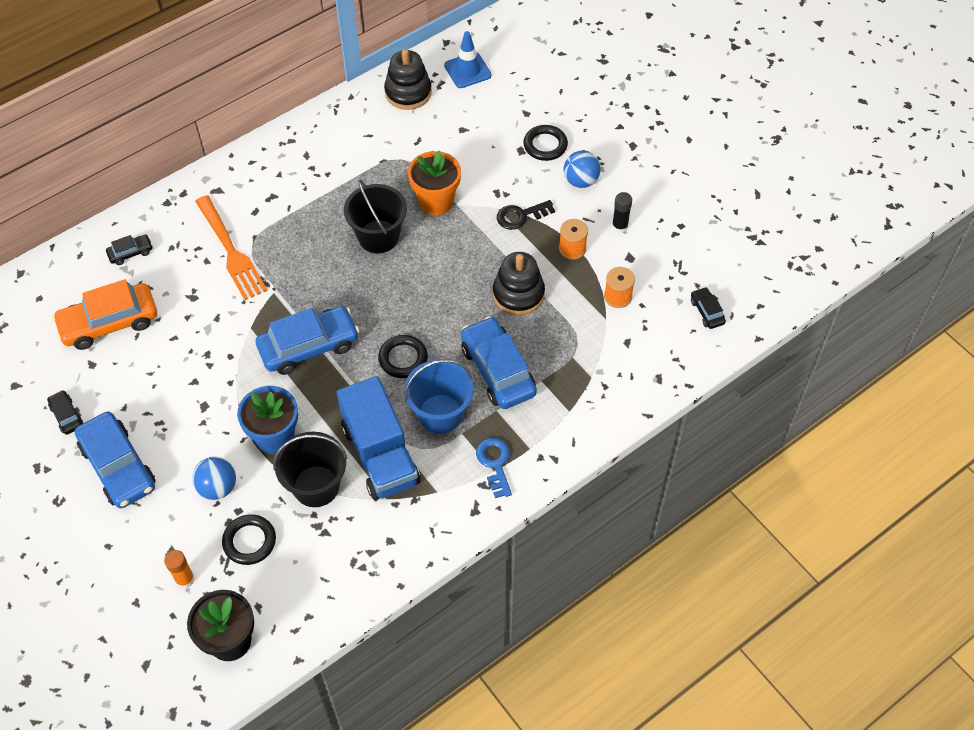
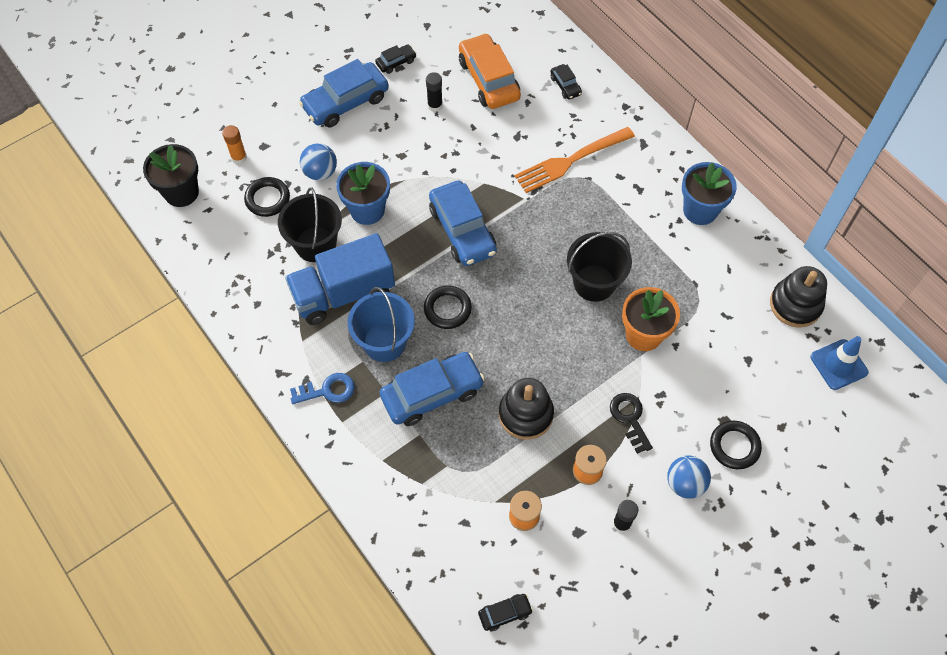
camera: 90 degrees right, 5 degrees up
(138, 374) = (435, 105): none -> black glue stick
(302, 151) = (700, 210): none -> blue flower pot

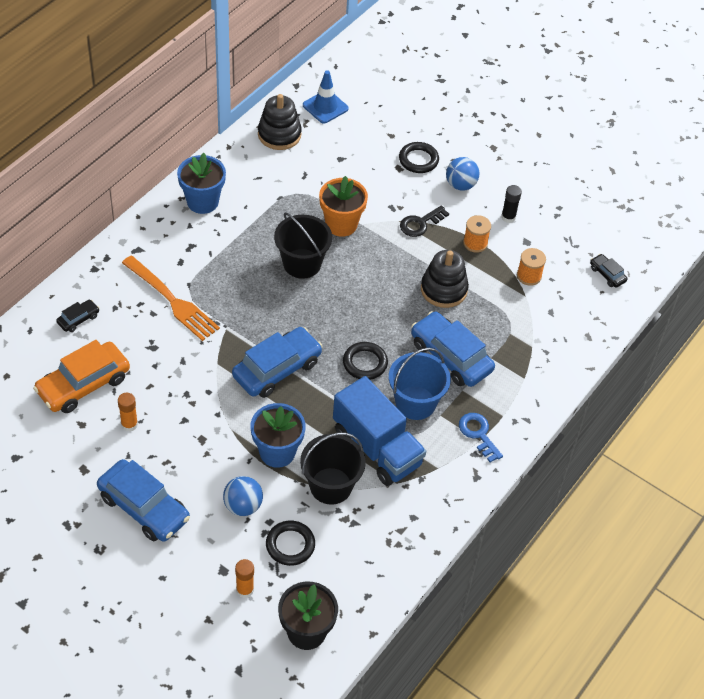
camera: 110 degrees left, 10 degrees down
(396, 62) = (77, 474): black car -> none
(435, 105) = (129, 424): black glue stick -> orange glue stick

